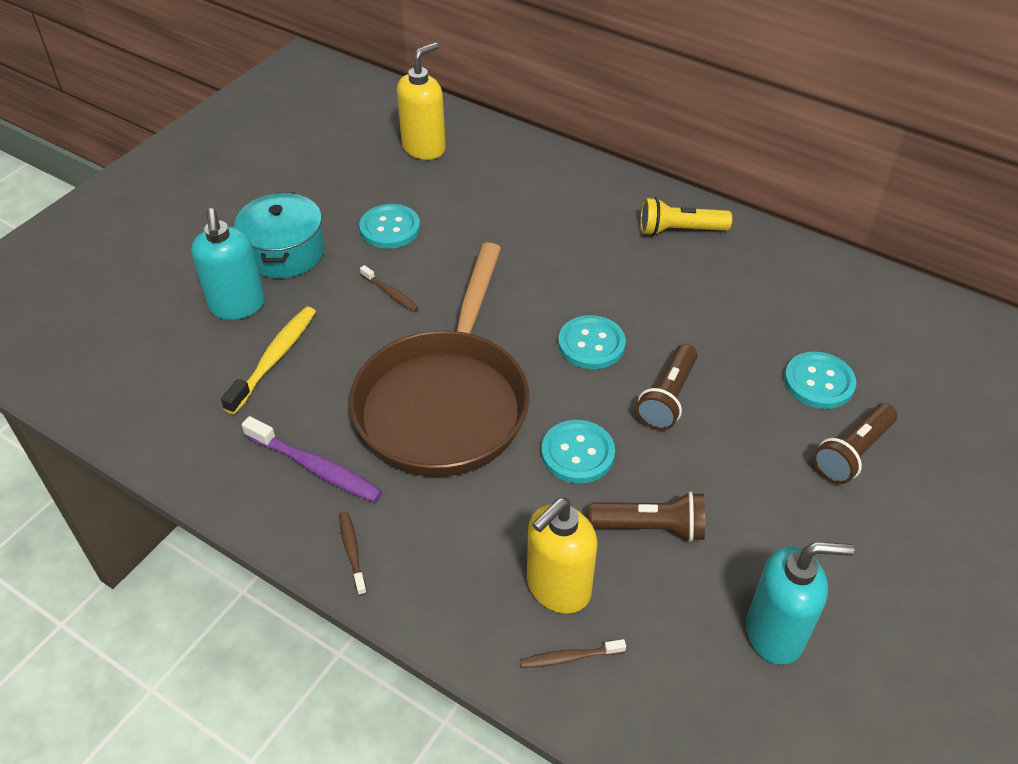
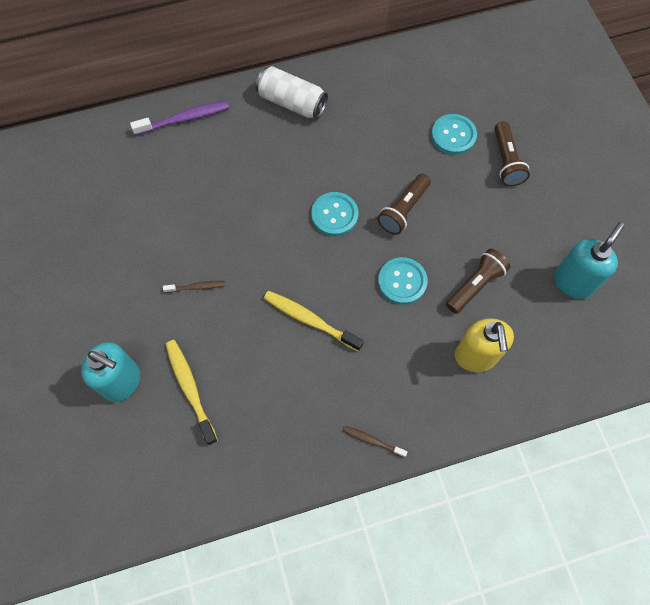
camera: 50 degrees left, 20 degrees up
(285, 252) = (99, 322): turquoise pot -> none
(316, 467) = (298, 421): purple toothbrush -> purple toothbrush (184, 119)
(390, 228) = (138, 247): turquoise button -> none
(424, 148) = (82, 174): yellow soap dispenser -> none
(445, 403) = (310, 320): brown pan -> yellow toothbrush
(569, 657) = (518, 382): brown toothbrush -> none
(667, 398) = (403, 210): brown flashlight -> brown flashlight turned 60 degrees clockwise
(679, 230) = (292, 102): yellow flashlight -> white can

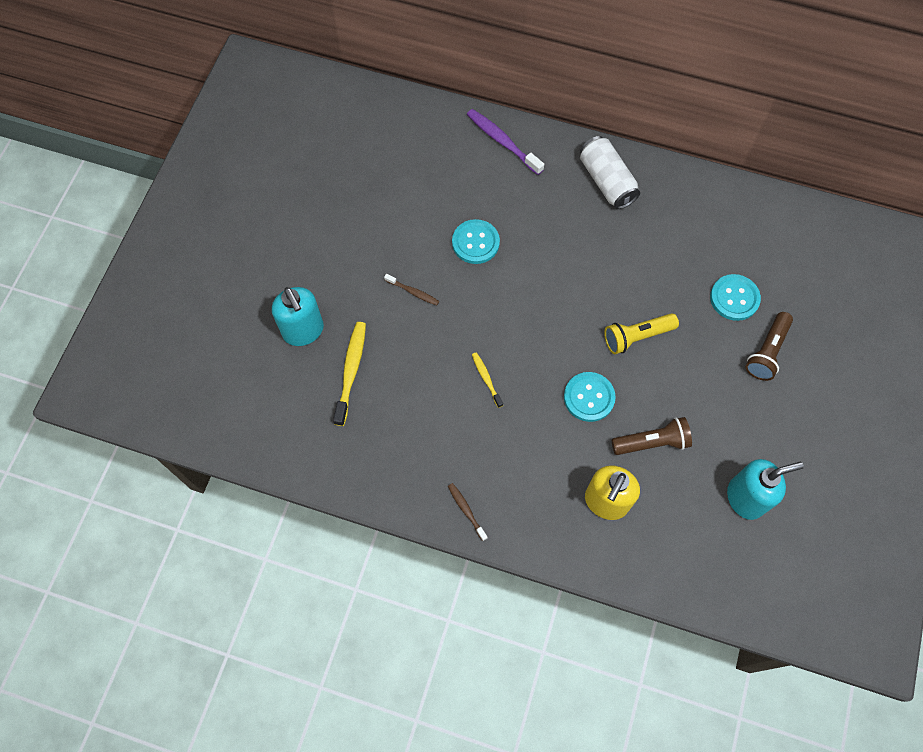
camera: 35 degrees right, 0 degrees up
(184, 119) = (502, 141): purple toothbrush -> purple toothbrush turned 150 degrees counterclockwise
(310, 320) = (486, 379): yellow toothbrush -> yellow toothbrush, size x0.56
(334, 215) = (572, 303): turquoise button -> turquoise button (475, 242)
(403, 210) = (636, 337): brown flashlight -> yellow flashlight

